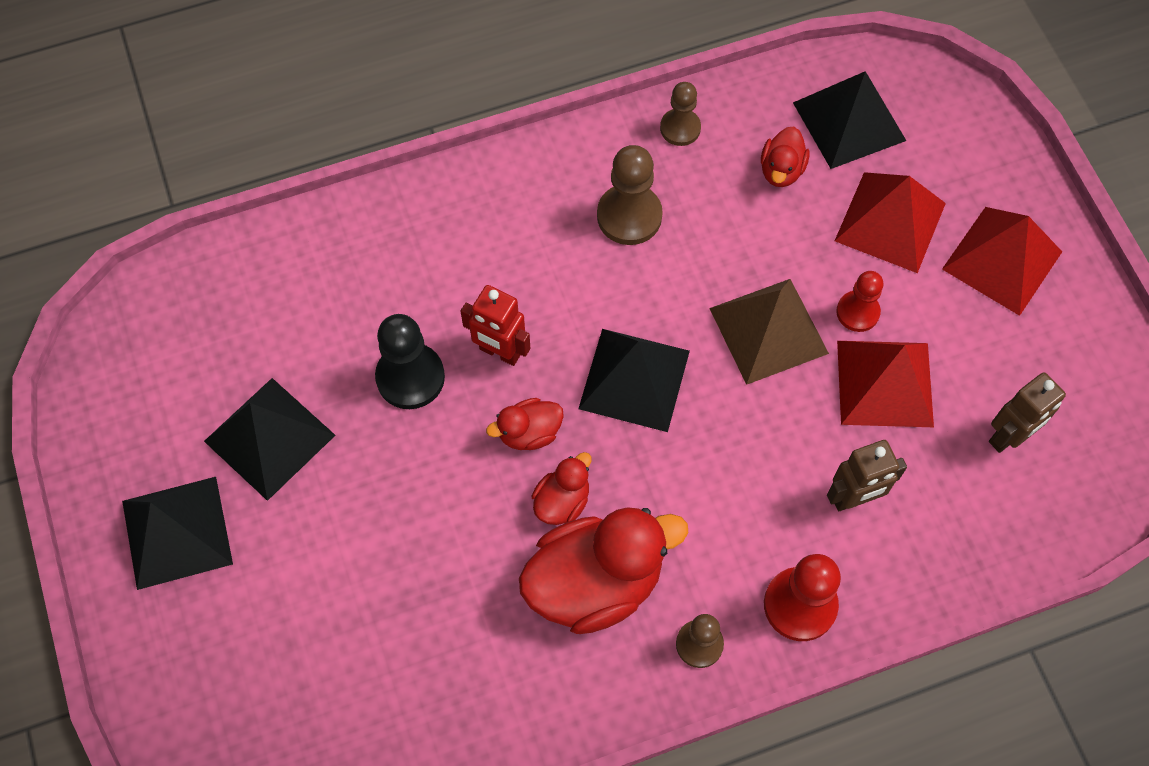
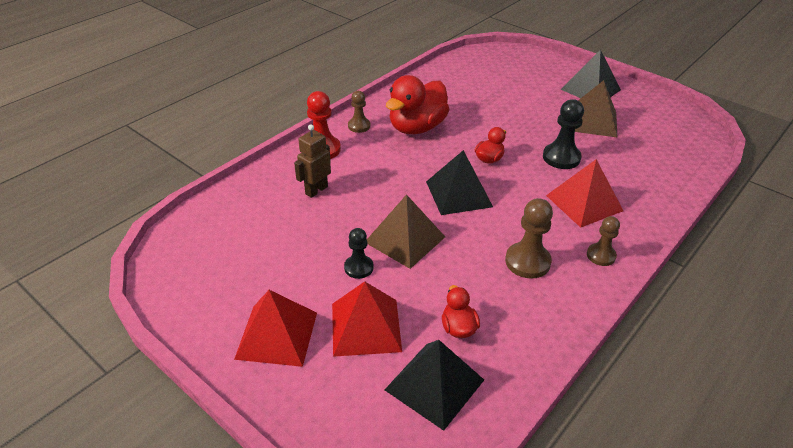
camera: 150 degrees right, 25 degrees down
(269, 438) = (593, 121): black pyramid -> brown pyramid
(499, 352) = (532, 180): red robot -> none
(562, 501) = (453, 144): red duck -> none
(680, 128) = (543, 325): brown pawn -> brown pawn (601, 255)
(857, 312) = (358, 268): red pawn -> black pawn
(885, 383) = (324, 240): red pyramid -> red pyramid (584, 203)
(1008, 436) = (240, 243): brown robot -> none

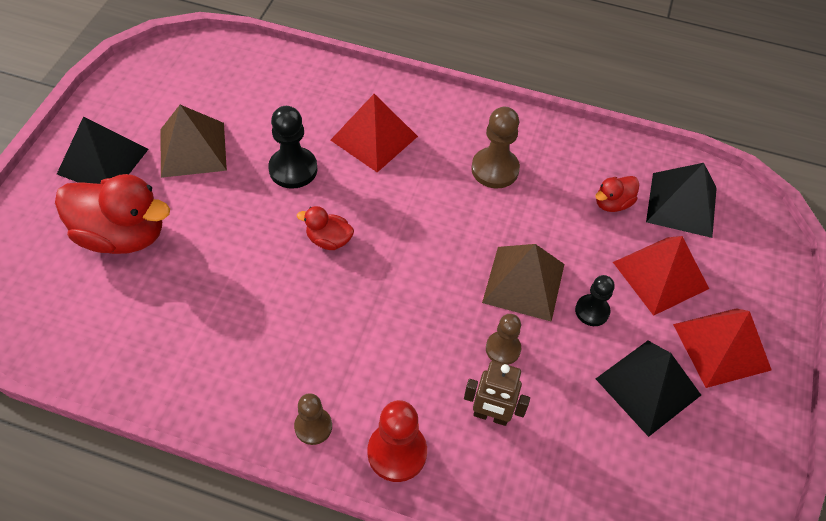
camera: 115 degrees left, 15 degrees up
(417, 127) = (286, 345): red duck -> red duck (122, 235)
(458, 194) = (416, 254): black pyramid -> black pyramid (648, 387)
(601, 255) = (452, 116): brown pawn -> brown pawn (503, 349)

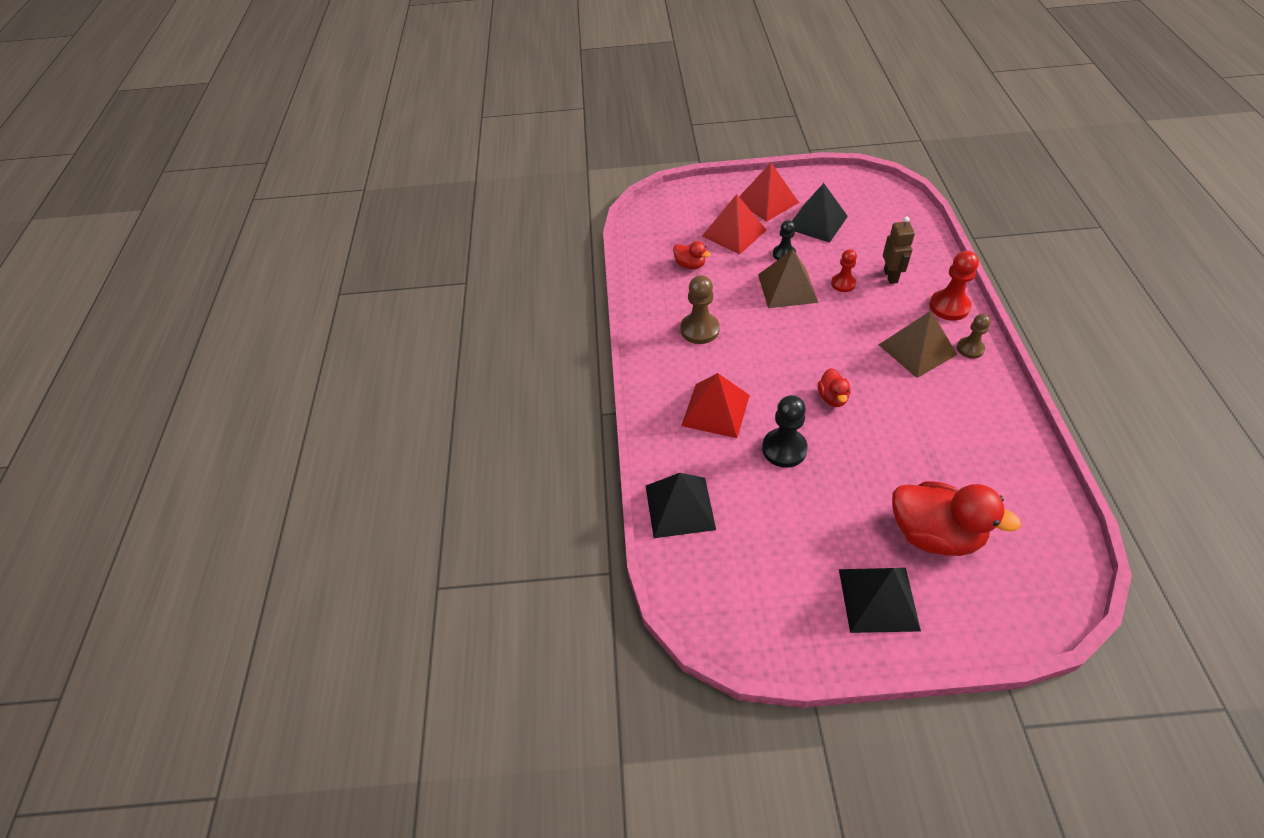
camera: 105 degrees left, 5 degrees down
(122, 235) = (934, 534): red duck -> red duck turned 120 degrees clockwise
(193, 149) = (814, 532): brown pyramid -> brown pyramid (917, 349)
(503, 349) = (843, 283): brown pawn -> red pawn
(682, 204) = (668, 235): black pyramid -> black pyramid (679, 507)

